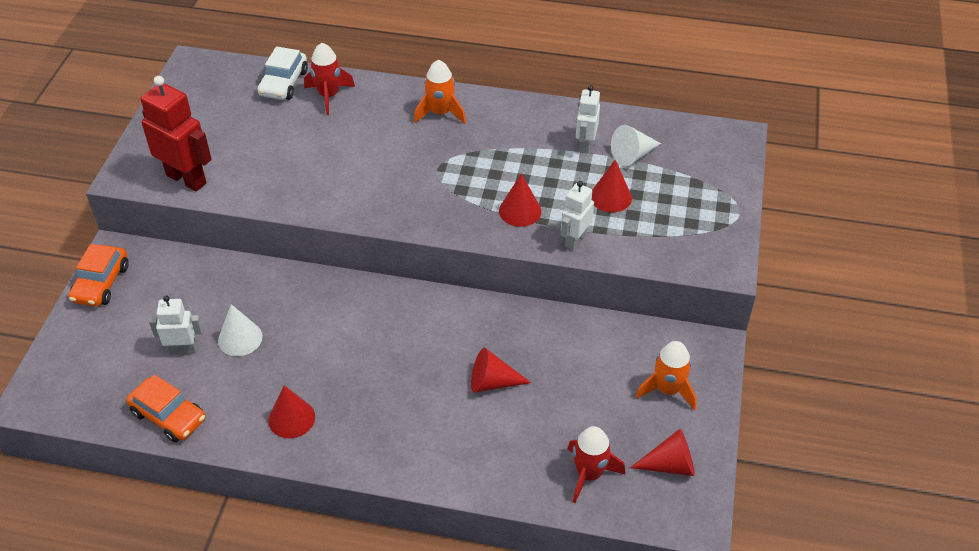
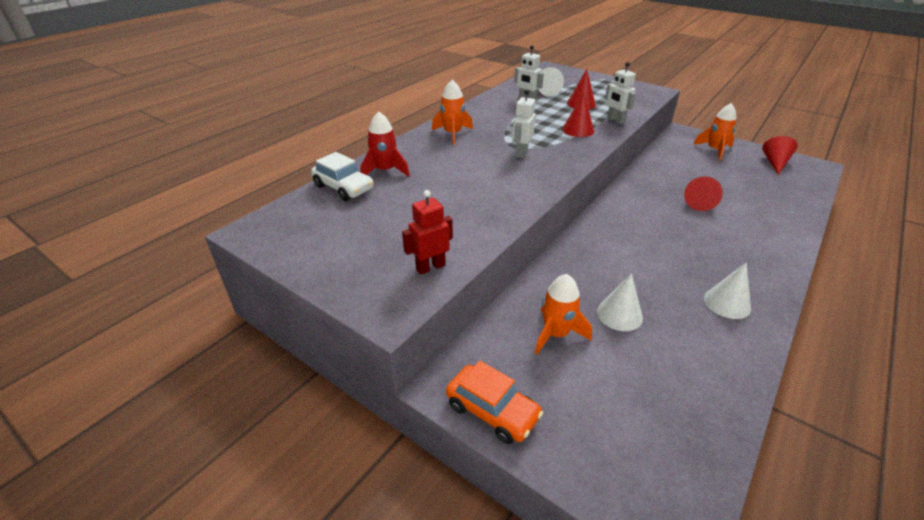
camera: 65 degrees left, 10 degrees down
(169, 416) = (717, 389): orange car -> none
(183, 349) = (623, 358): white robot -> white robot (521, 153)
(186, 179) = (430, 267): red robot -> red robot, size x0.60
(197, 300) = (556, 334): none -> orange rocket
(291, 418) = (727, 303): red cone -> white cone
(589, 474) = (784, 188): red rocket -> none

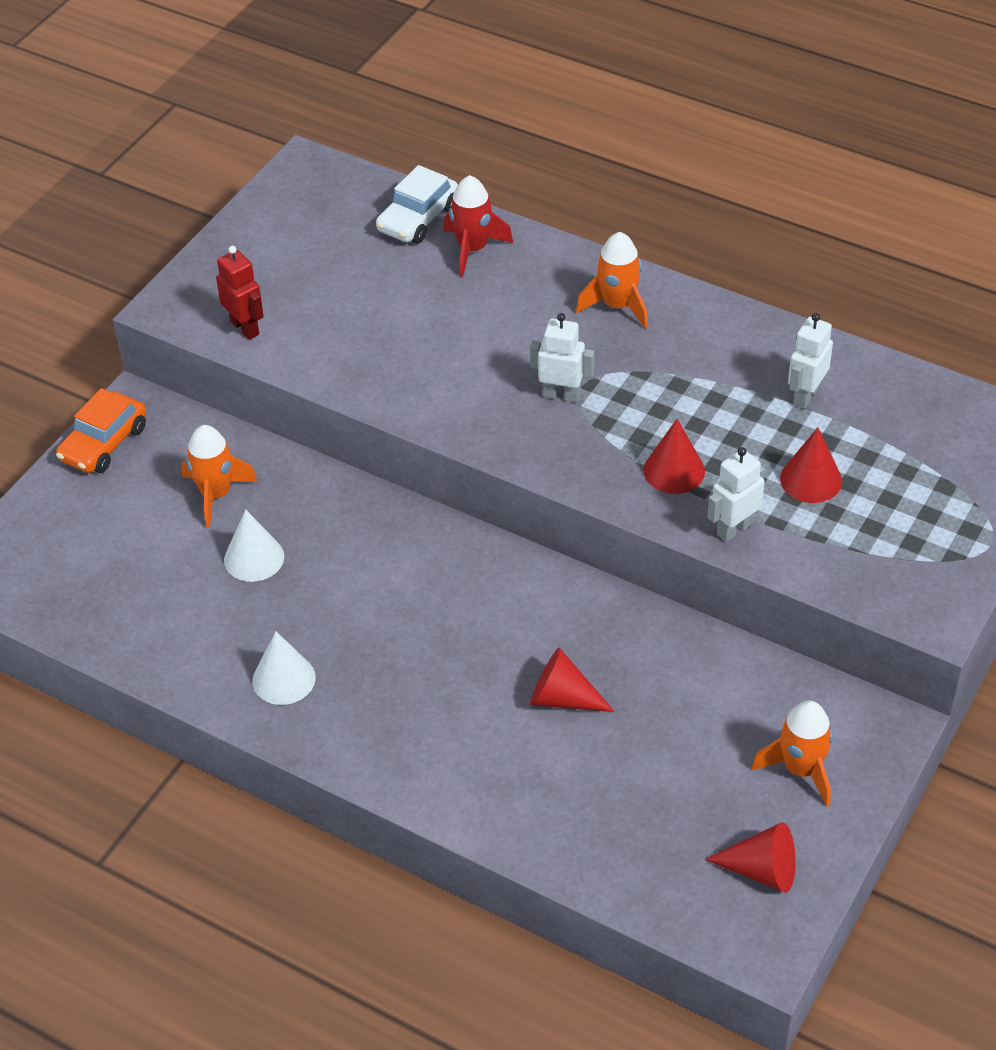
camera: 85 degrees right, 10 degrees up
(547, 91) = (869, 426): white cone -> none

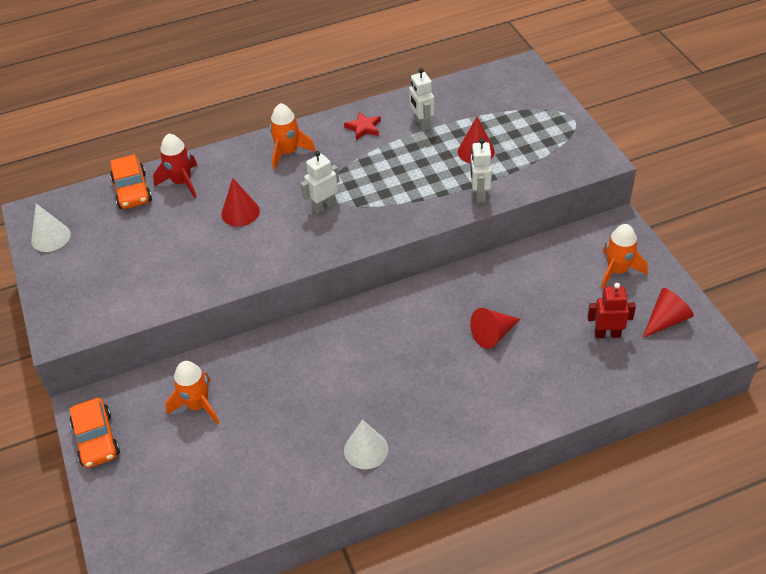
camera: 50 degrees left, 0 degrees up
(245, 328) = (119, 307): red robot -> red robot (607, 334)
(254, 558) = (264, 414): white cone -> white cone (50, 237)
(418, 218) = (132, 191): white car -> orange car
(674, 470) = (420, 194): red cone -> red cone (240, 212)
(736, 346) = (364, 128): none -> red star

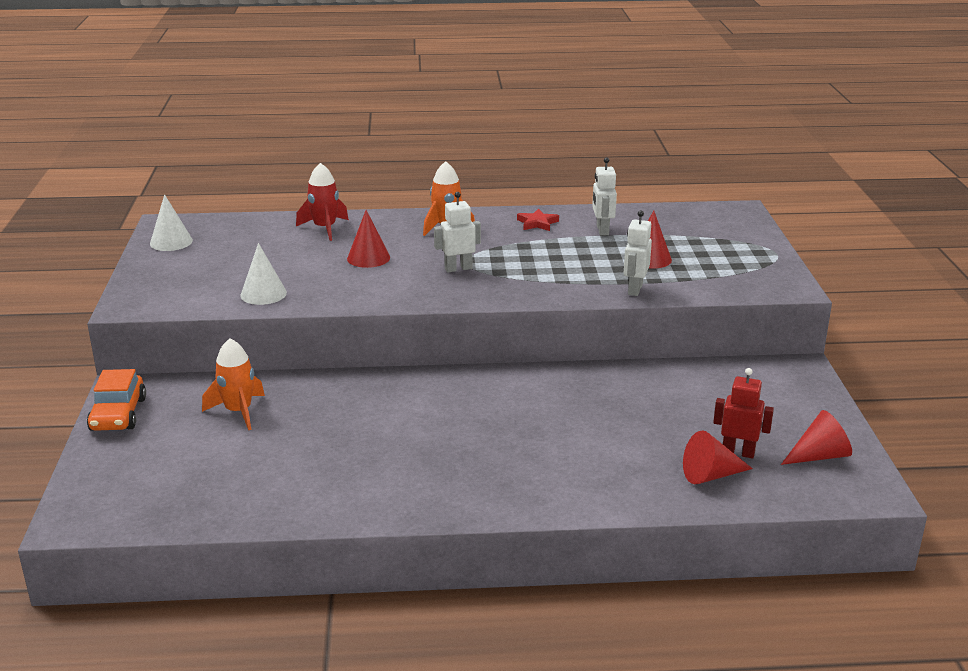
camera: 15 degrees right, 20 degrees down
(132, 191) = (272, 226): orange car -> none
(366, 449) = (395, 486): white cone -> white cone (263, 294)
(493, 334) = (599, 425): red cone -> red cone (710, 475)
(617, 270) = (779, 403): orange rocket -> none

